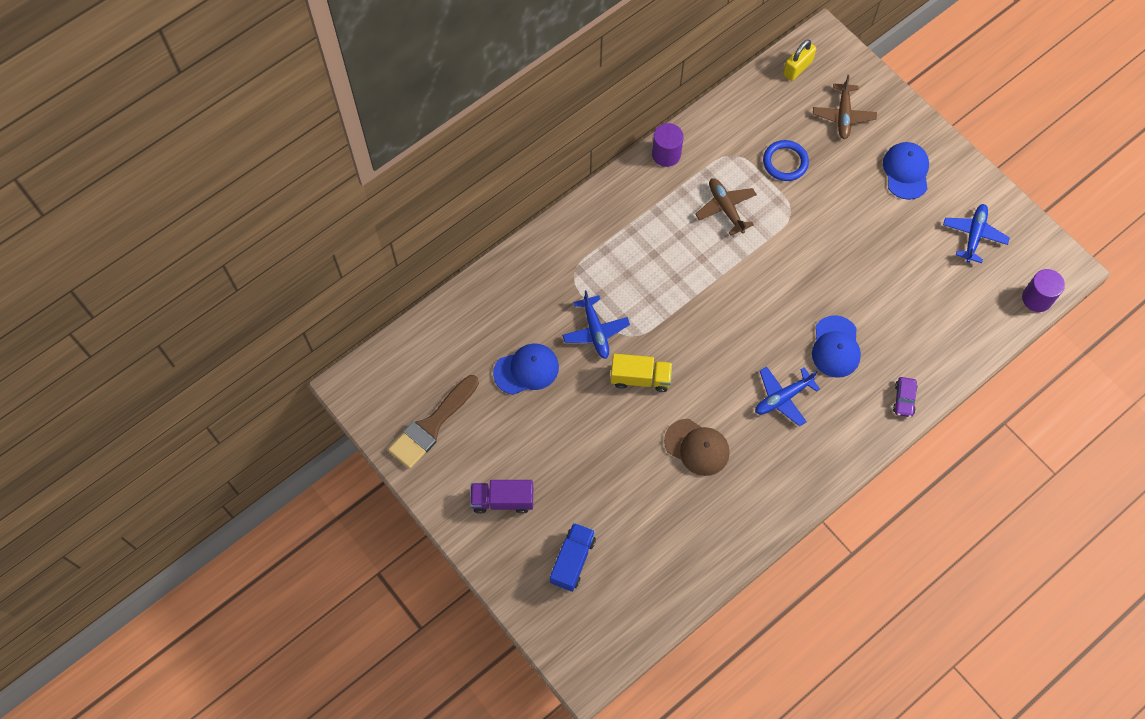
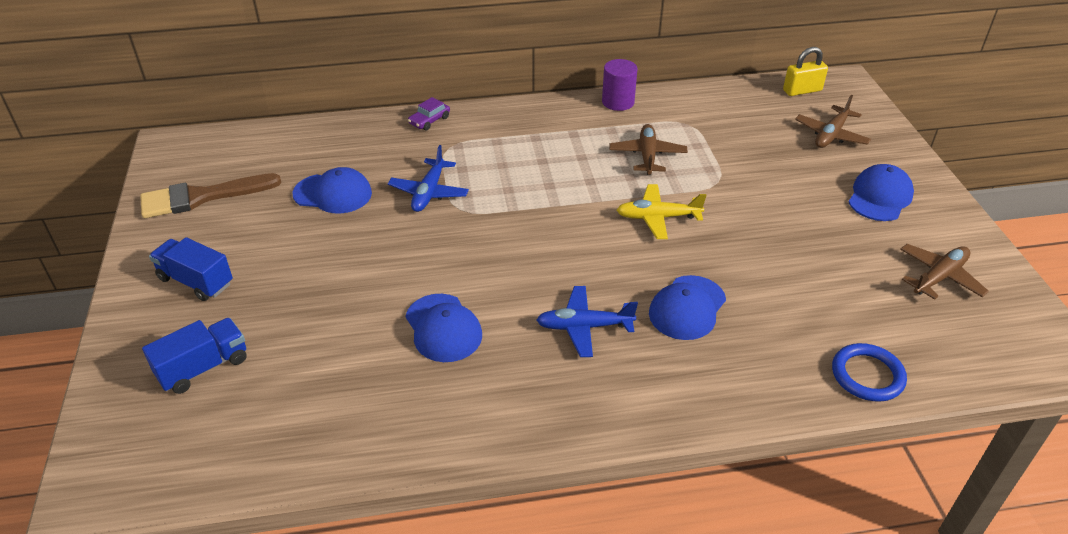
camera: 30 degrees right, 25 degrees down
(502, 500) = (196, 281): purple truck -> blue truck
(640, 378) = (438, 244): yellow truck -> none
(697, 447) = (443, 328): brown cap -> blue cap
(770, 272) = (658, 217): none -> yellow plane
(785, 162) = (739, 145): blue ring -> blue ring (867, 375)
(904, 399) = (743, 394): purple car -> purple car (429, 120)
(973, 235) = (939, 277): blue plane -> brown plane
(1037, 298) = (1002, 369): purple cylinder -> none

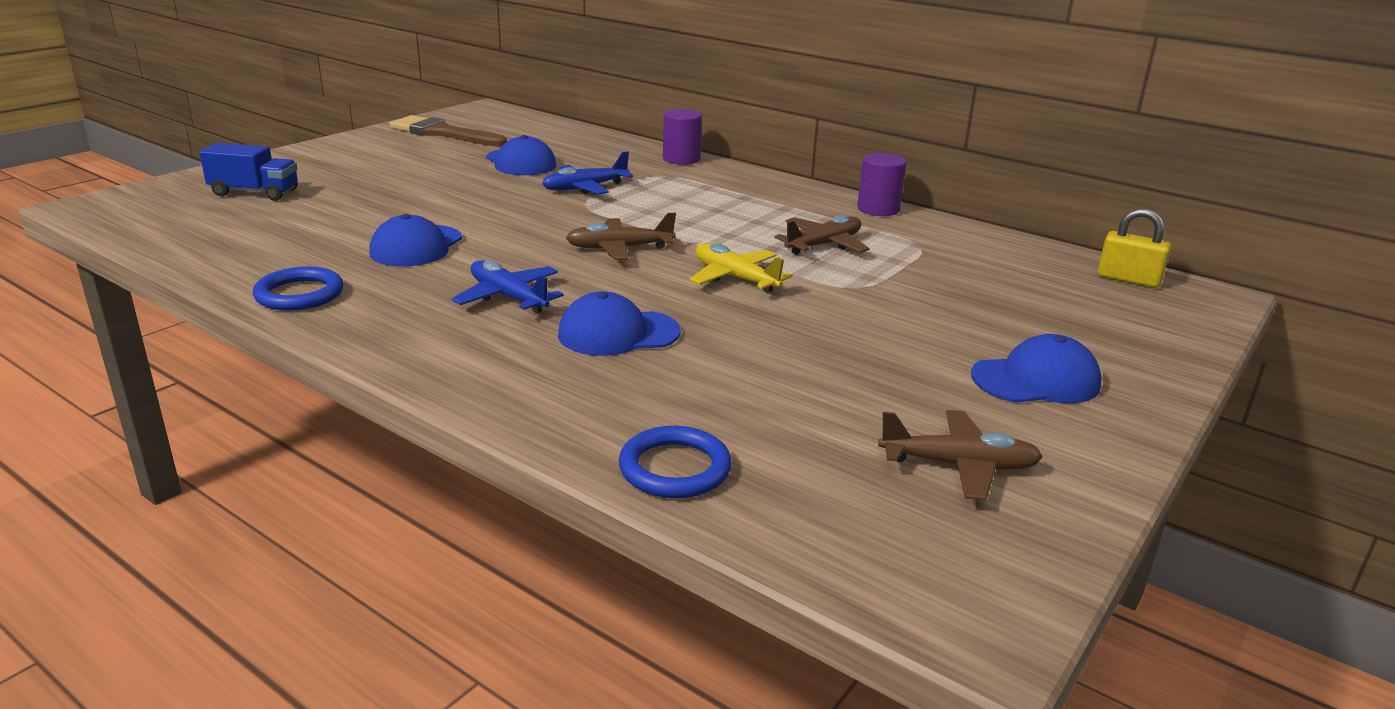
camera: 45 degrees right, 15 degrees down
(196, 281) = (346, 161): blue truck -> none
(429, 120) = (681, 159): purple car -> purple cylinder
(467, 428) = (299, 294): none -> blue ring
(831, 135) = (1085, 318): brown plane -> brown plane (619, 249)

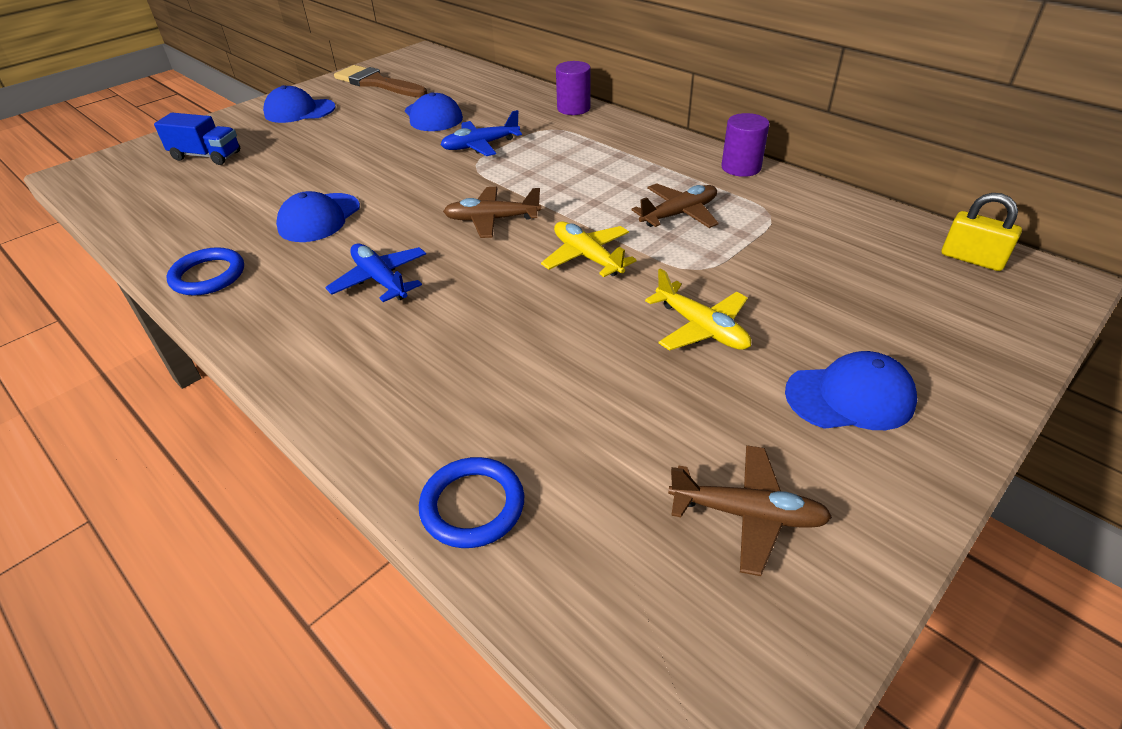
camera: 10 degrees right, 15 degrees up
(618, 333) = (464, 326): blue cap -> blue cap (299, 111)
(873, 332) = (701, 328): none -> yellow plane

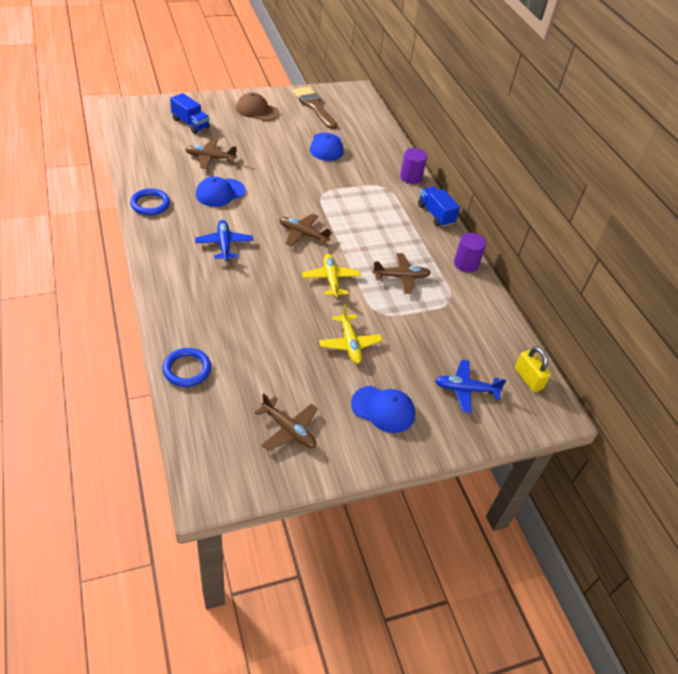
camera: 20 degrees right, 5 degrees up
(269, 183) = (210, 158): none -> brown plane
(299, 111) = (257, 110): blue cap -> brown cap
(480, 146) = (335, 181): blue plane -> blue plane (465, 390)
(645, 133) = (435, 214): none -> blue truck

